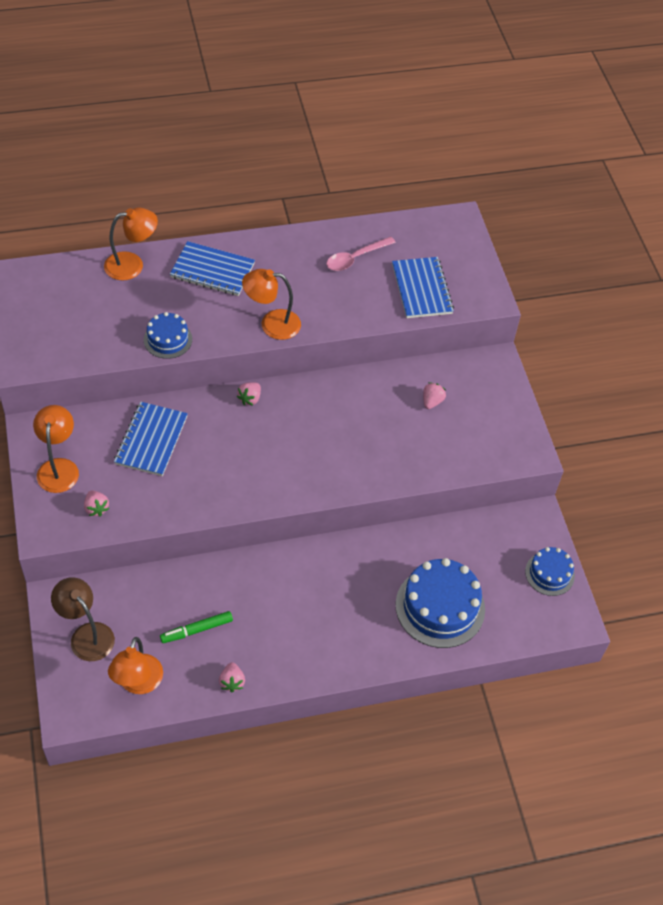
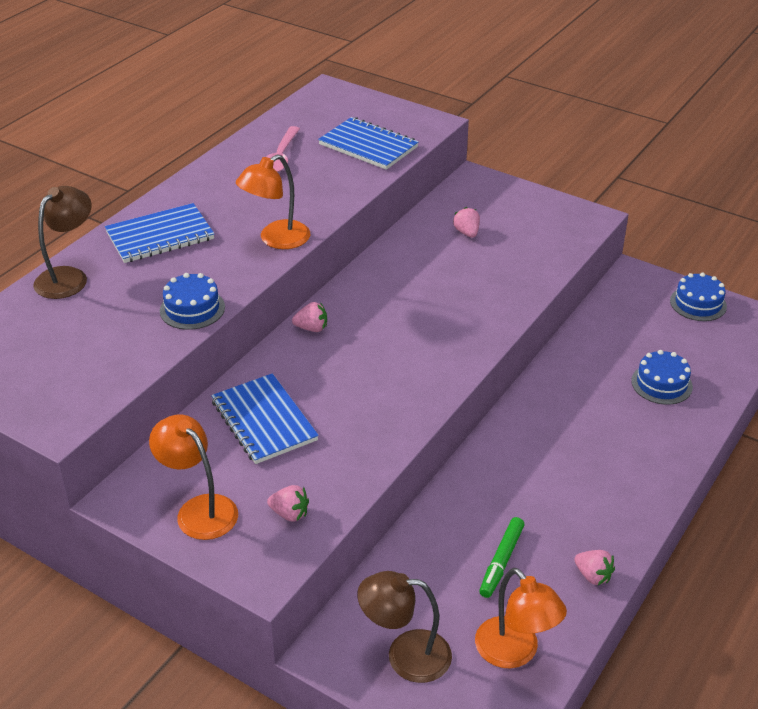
camera: 40 degrees left, 15 degrees down
(132, 265) = (68, 277): orange lamp -> brown lamp
(250, 399) = (312, 328): pink strawberry -> pink strawberry turned 75 degrees counterclockwise
(440, 607) = (661, 384): blue cake -> blue cake, size x0.56

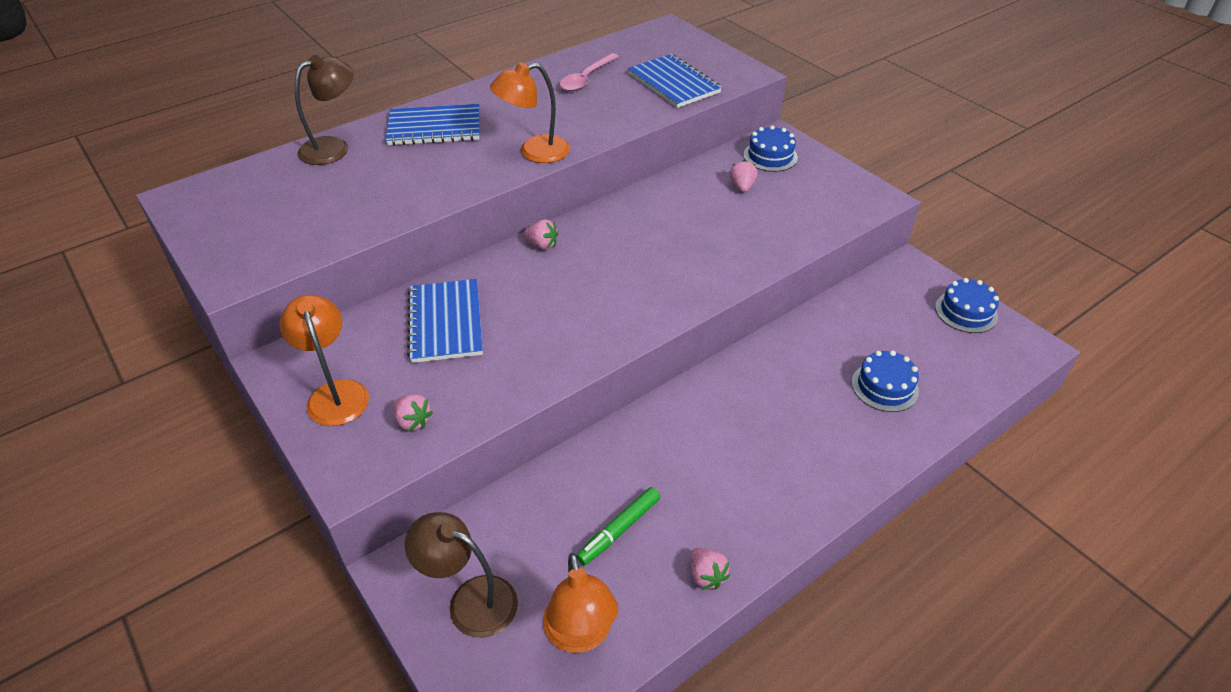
camera: 20 degrees right, 5 degrees up
(192, 309) = (418, 199): blue cake -> blue cake (770, 156)

